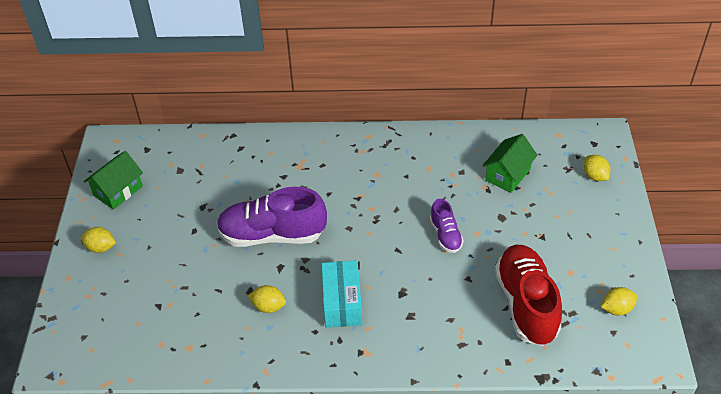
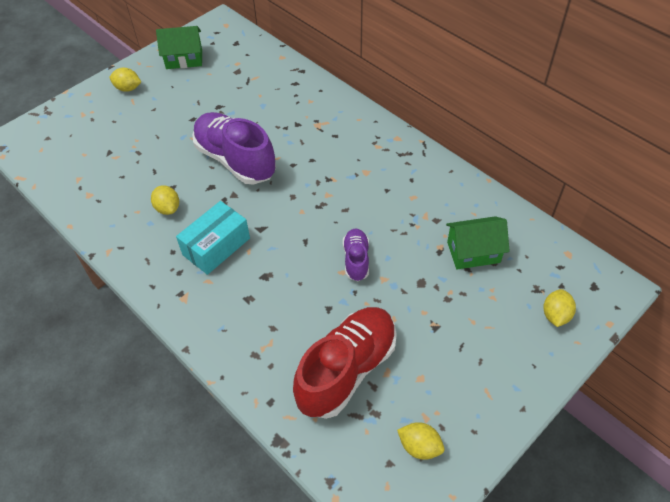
camera: 45 degrees right, 5 degrees up
(101, 247) = (128, 88): yellow lemon -> yellow lemon turned 45 degrees counterclockwise
(445, 235) = (356, 260): purple shoe -> purple shoe turned 150 degrees clockwise

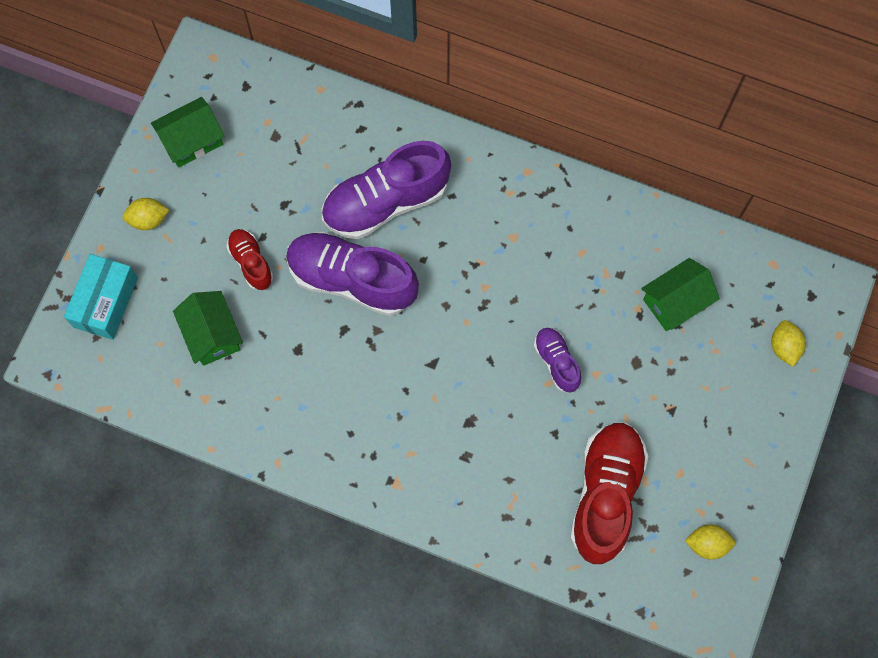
camera: 25 degrees left, 20 degrees up
(121, 160) = (212, 335): none -> green house
(168, 208) = (311, 379): yellow lemon -> none
(175, 130) = (251, 262): none -> red shoe
(216, 246) = (396, 407): turquoise box -> turquoise box (105, 302)
(287, 125) = (385, 202): none -> purple shoe

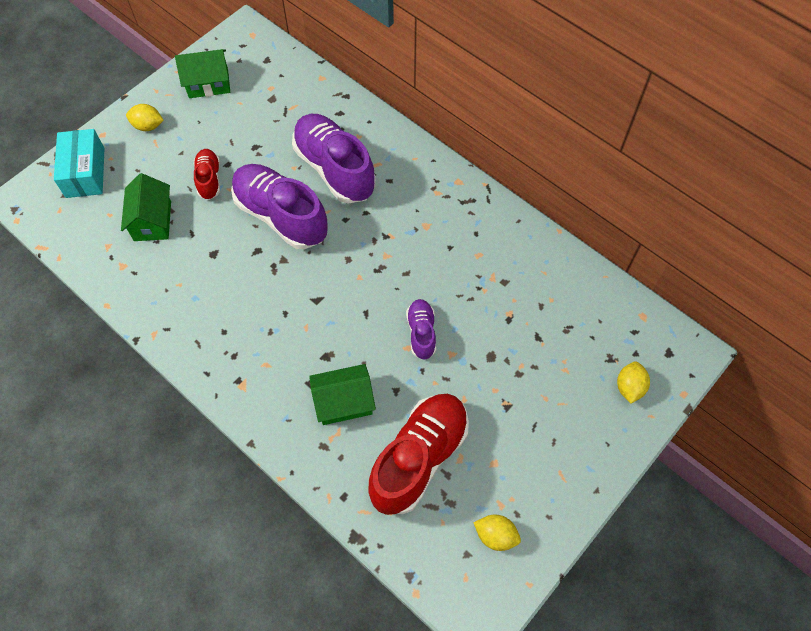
camera: 20 degrees right, 10 degrees down
(105, 302) = (85, 172): turquoise box -> turquoise box turned 45 degrees counterclockwise
(385, 202) = (334, 169): purple shoe -> purple shoe turned 60 degrees clockwise
(675, 302) = (544, 318): green house -> green house (344, 402)

